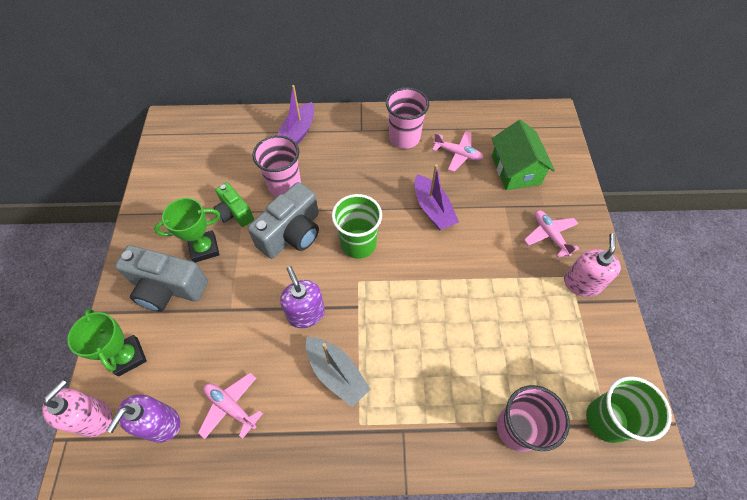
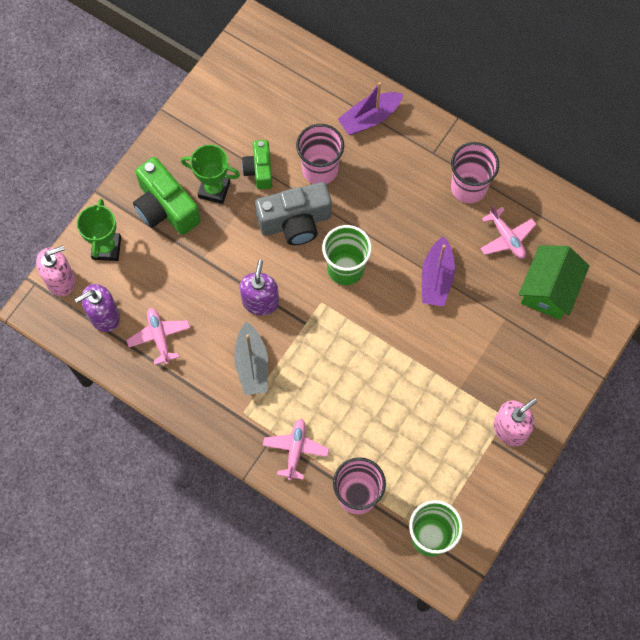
camera: 35 degrees right, 10 degrees up
(168, 288) = (165, 208): grey camera -> green camera
(549, 235) = (522, 371): pink plane -> pink plane (295, 450)

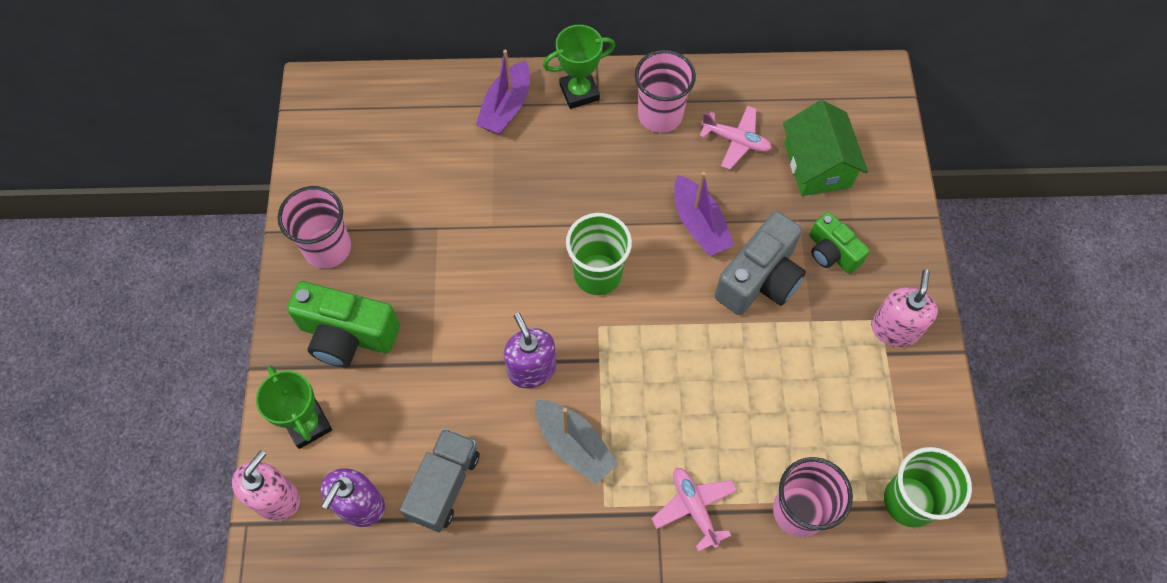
camera: 35 degrees left, 5 degrees down
(159, 337) = (444, 485): pink plane -> grey truck
(214, 189) = (390, 281): green trophy -> green trophy (579, 92)
(259, 170) = (426, 230): green camera -> green camera (831, 252)
(295, 222) = (507, 260): grey camera -> grey camera (759, 279)
(320, 169) = (492, 189): pink cup -> pink cup (327, 248)

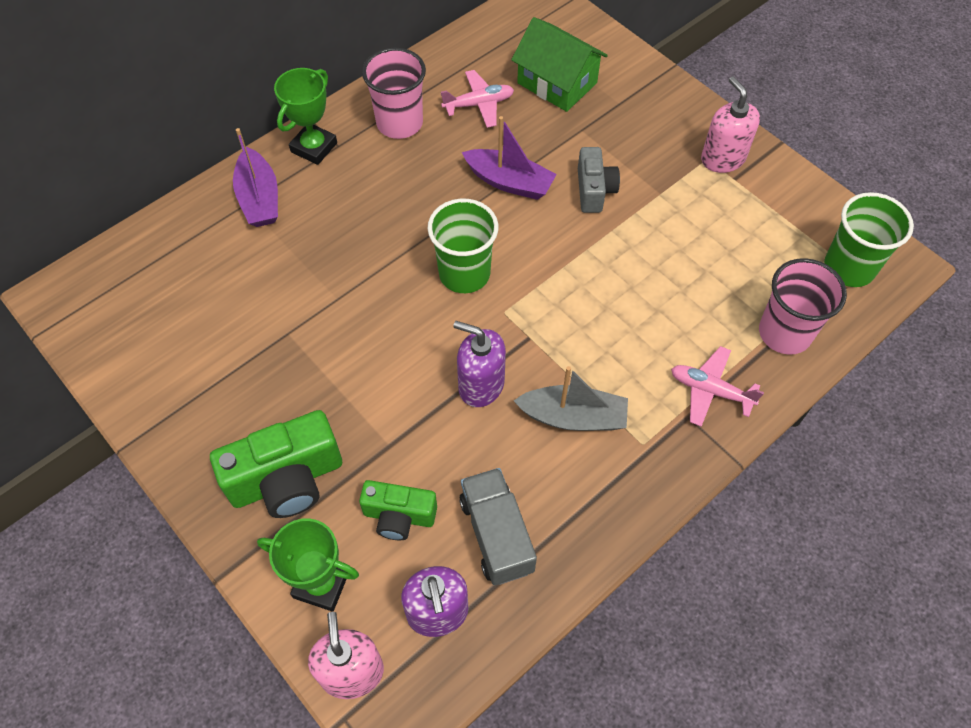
camera: 40 degrees left, 5 degrees down
(327, 248) = (196, 421): pink cup -> none
(759, 279) = (594, 190): grey camera -> grey camera, size x0.61
(831, 252) = (627, 136): green camera -> green camera (399, 516)

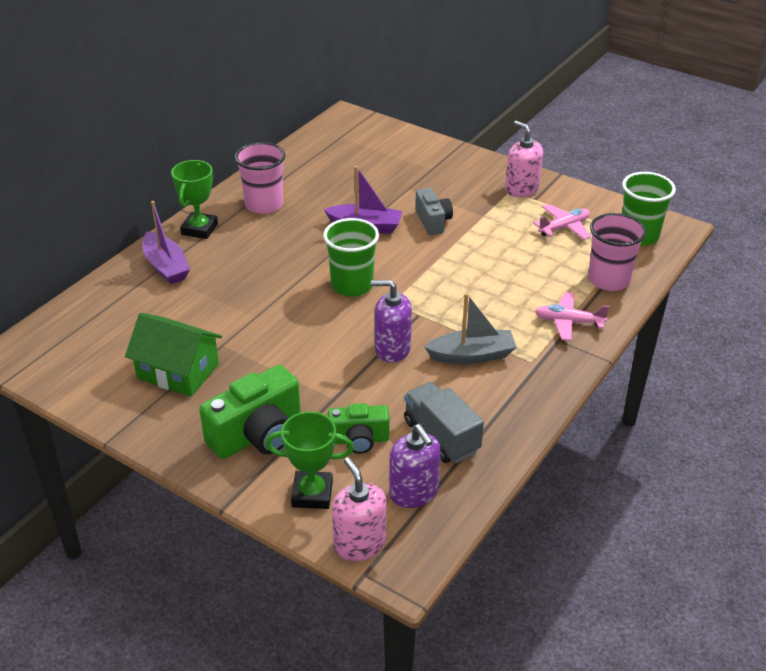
camera: 15 degrees left, 20 degrees down
(479, 104) = (323, 185): pink plane -> pink plane (564, 227)
(557, 83) = (378, 164): green house -> green house (178, 371)

